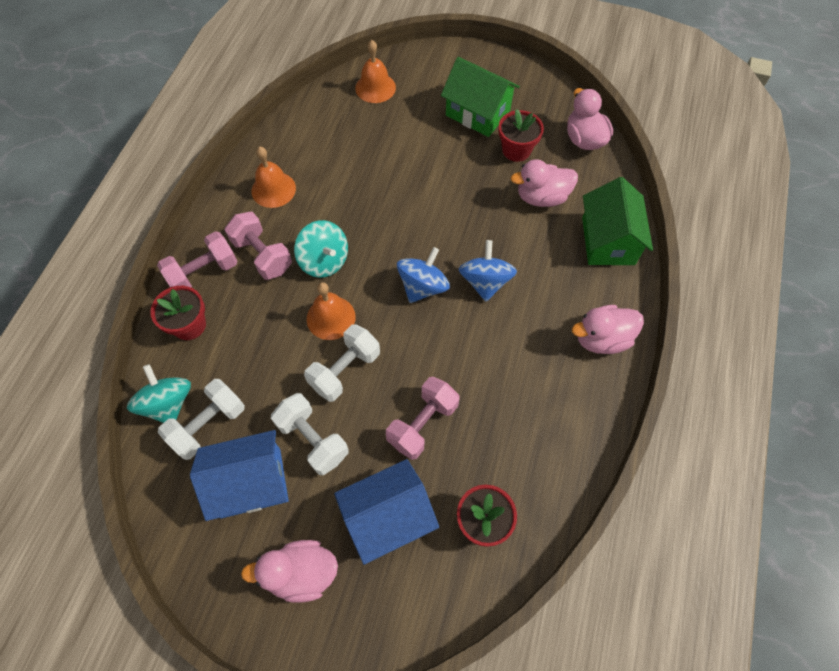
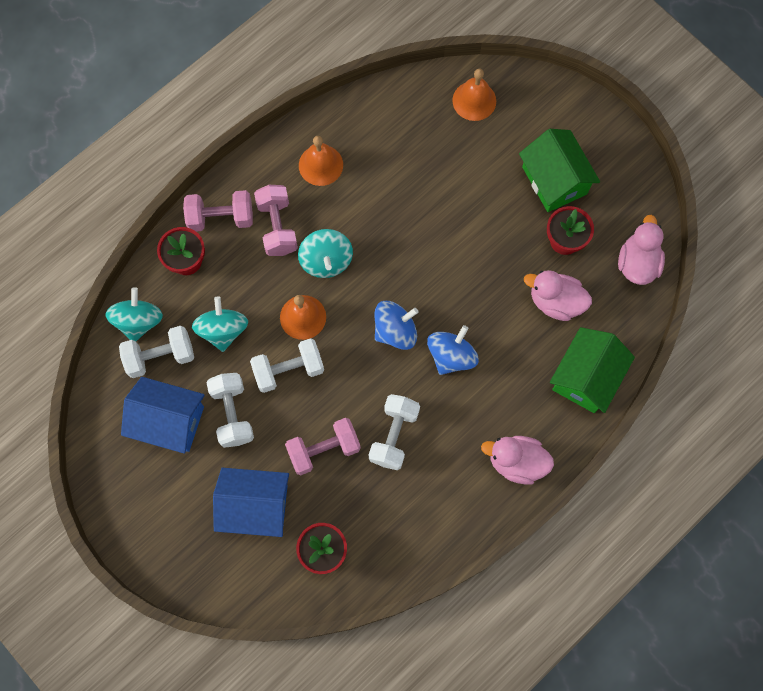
camera: 30 degrees right, 10 degrees up
(260, 368) = (223, 330): none -> turquoise spinning top
(301, 573) = (170, 510): pink duck -> none
(479, 375) = (394, 435): none -> white dumbbell

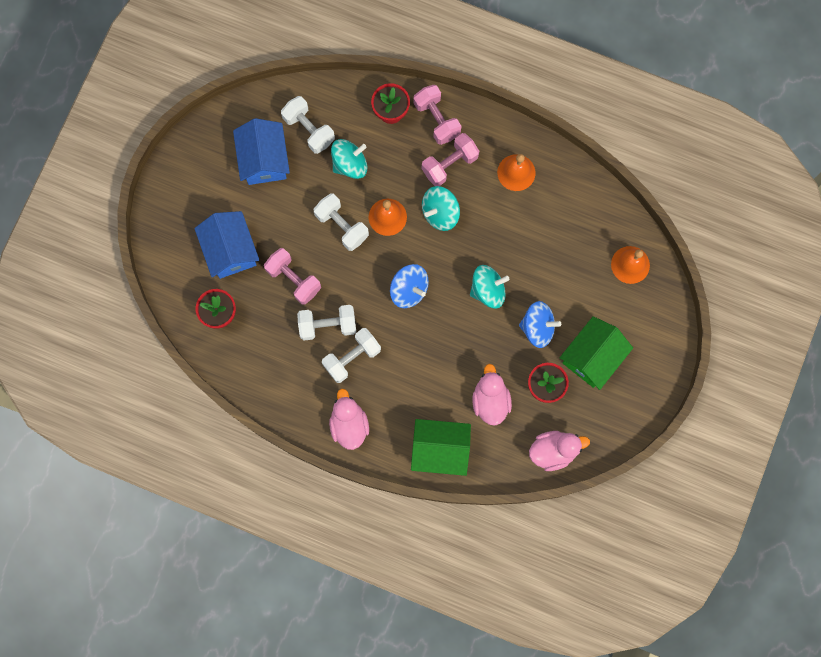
camera: 65 degrees right, 5 degrees up
(138, 321) = (328, 101): turquoise spinning top -> turquoise spinning top (488, 290)
(232, 414) = (290, 202): white dumbbell -> white dumbbell (352, 358)
(451, 356) = (409, 340): blue spinning top -> blue spinning top (537, 327)

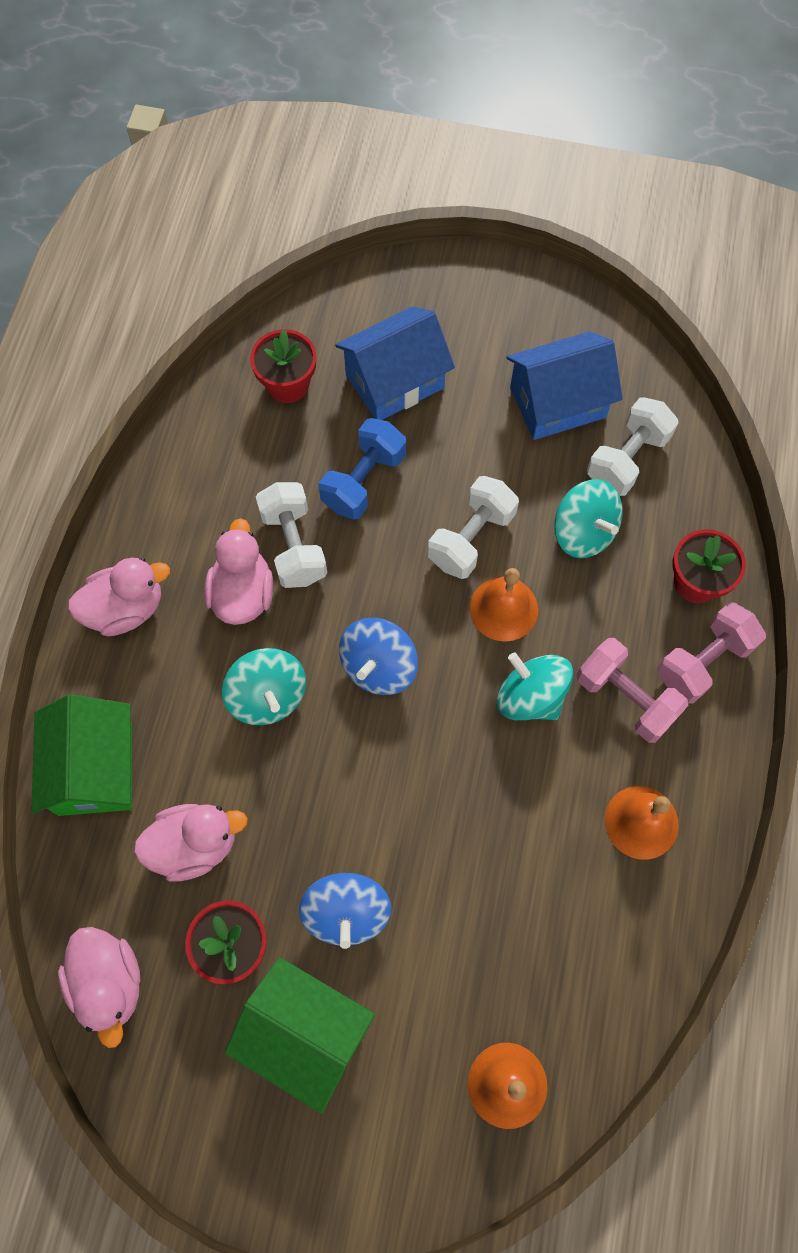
camera: 80 degrees right, 10 degrees down
(294, 279) = (363, 481): pink dumbbell -> blue dumbbell
(352, 358) = (243, 593): white dumbbell -> pink duck
(488, 290) = (403, 806): turquoise spinning top -> turquoise spinning top (268, 696)

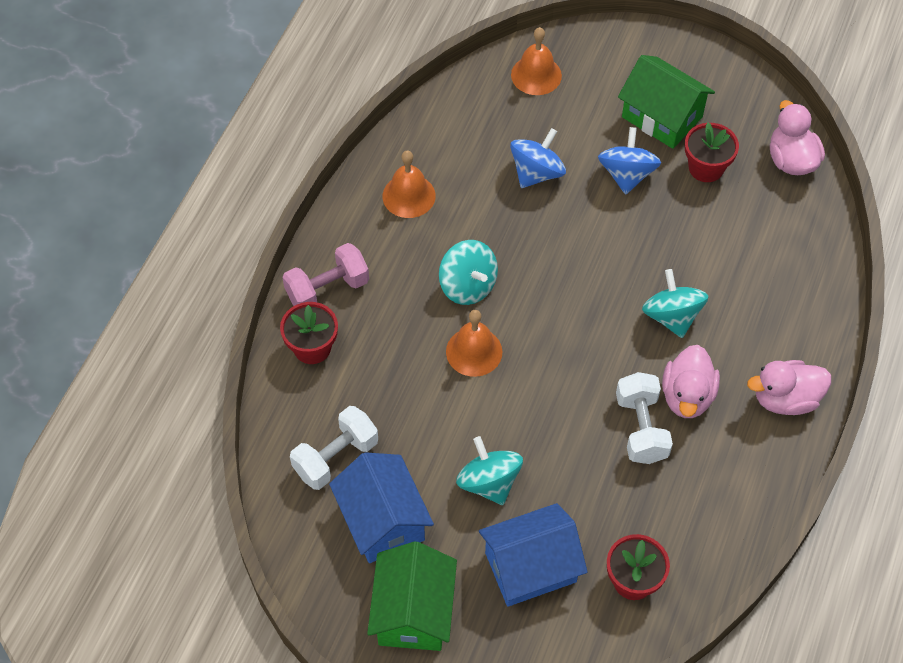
camera: 170 degrees left, 10 degrees down
(95, 769) = (806, 287): green house -> green house (413, 612)
(194, 845) = (731, 228): pink duck -> none
(363, 481) = (573, 475): blue dumbbell -> none
(378, 667) = (582, 324): blue spinning top -> blue spinning top (536, 173)
(471, 538) = (488, 411): white dumbbell -> none
(557, 402) = (382, 520): blue house -> blue house turned 75 degrees clockwise
(583, 532) = (392, 401): turquoise spinning top -> turquoise spinning top (489, 482)
(625, 698) = (395, 274): pink dumbbell -> none

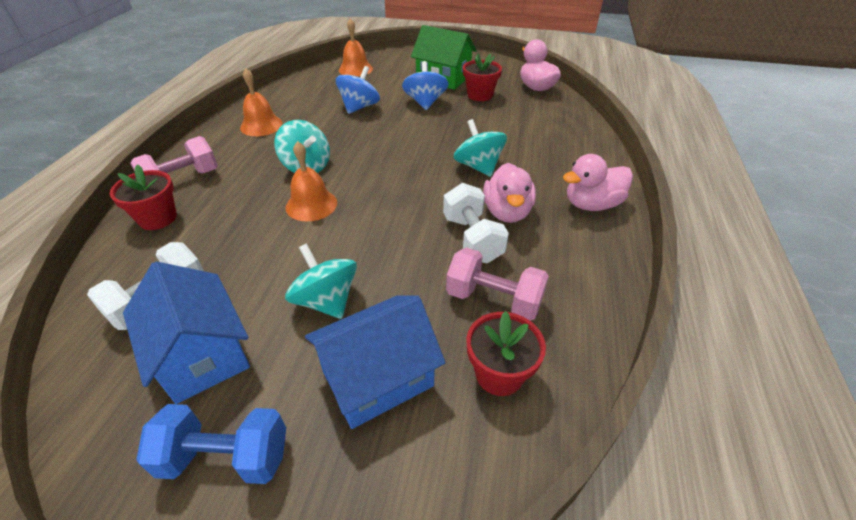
camera: 10 degrees left, 15 degrees down
(413, 612) = (226, 457): green house -> blue dumbbell
(646, 506) = (493, 300): none -> pink dumbbell

